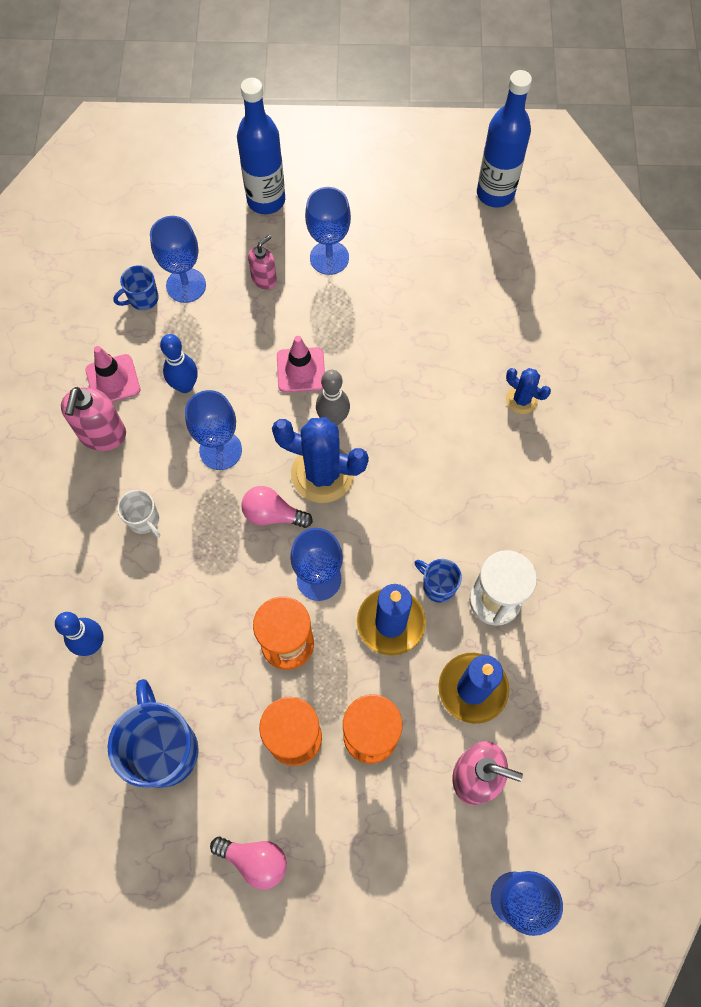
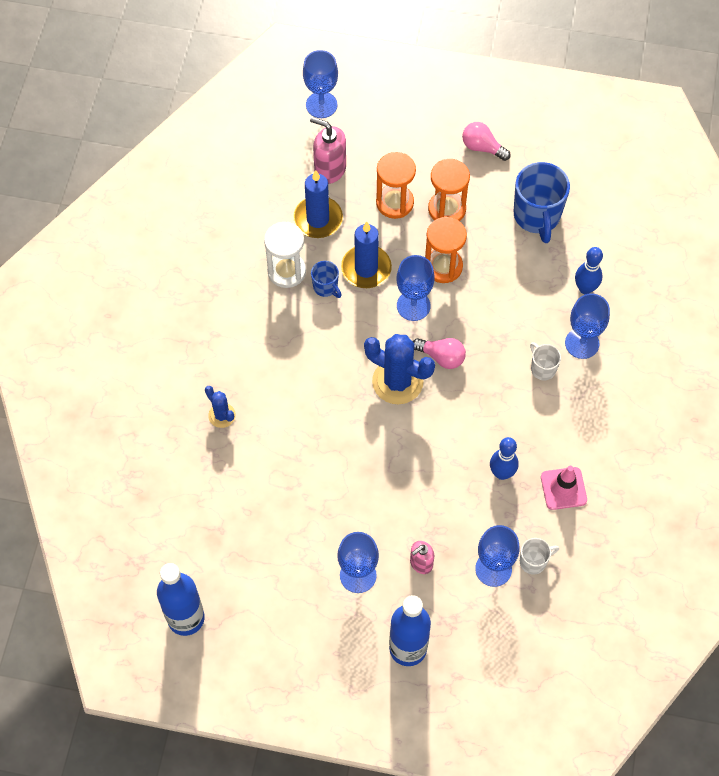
camera: 170 degrees left, 5 degrees down
(102, 434) = (573, 442): pink soap dispenser -> none
(143, 299) = (534, 561): blue mug -> white mug
(220, 450) = (477, 413): blue goblet -> blue goblet (582, 343)
(301, 370) = (401, 471): pink traffic cone -> none
(333, 419) = (381, 424): grey bowling pin -> none

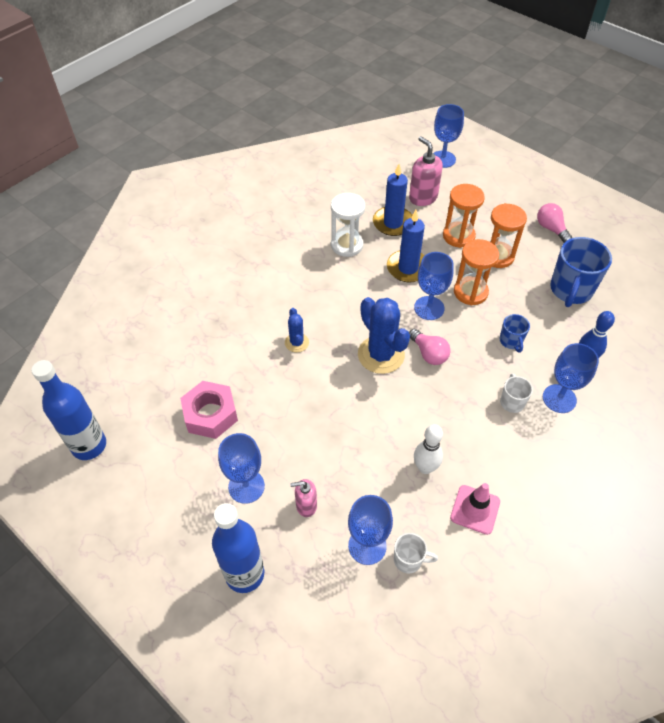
camera: 30 degrees right, 10 degrees down
(222, 415) = (230, 315): blue cactus -> blue cactus (296, 342)
(277, 527) = (210, 414): none -> pink nut
(326, 287) = (369, 267): blue mug -> blue mug (511, 341)
(502, 473) = (425, 467): blue bowling pin -> white bowling pin

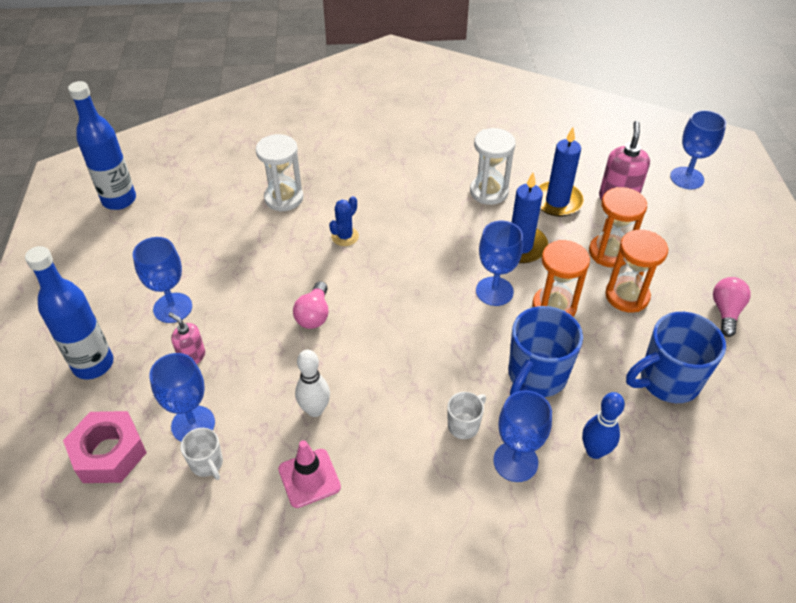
camera: 45 degrees right, 5 degrees down
(210, 414) = (216, 240): pink nut -> pink nut (109, 453)
(219, 347) = (284, 198): none -> white hourglass
(381, 355) = (399, 296): blue cactus -> none
(429, 354) = (442, 327): pink light bulb -> pink light bulb (314, 315)
(511, 341) = (536, 376): blue mug -> blue mug, size x1.97

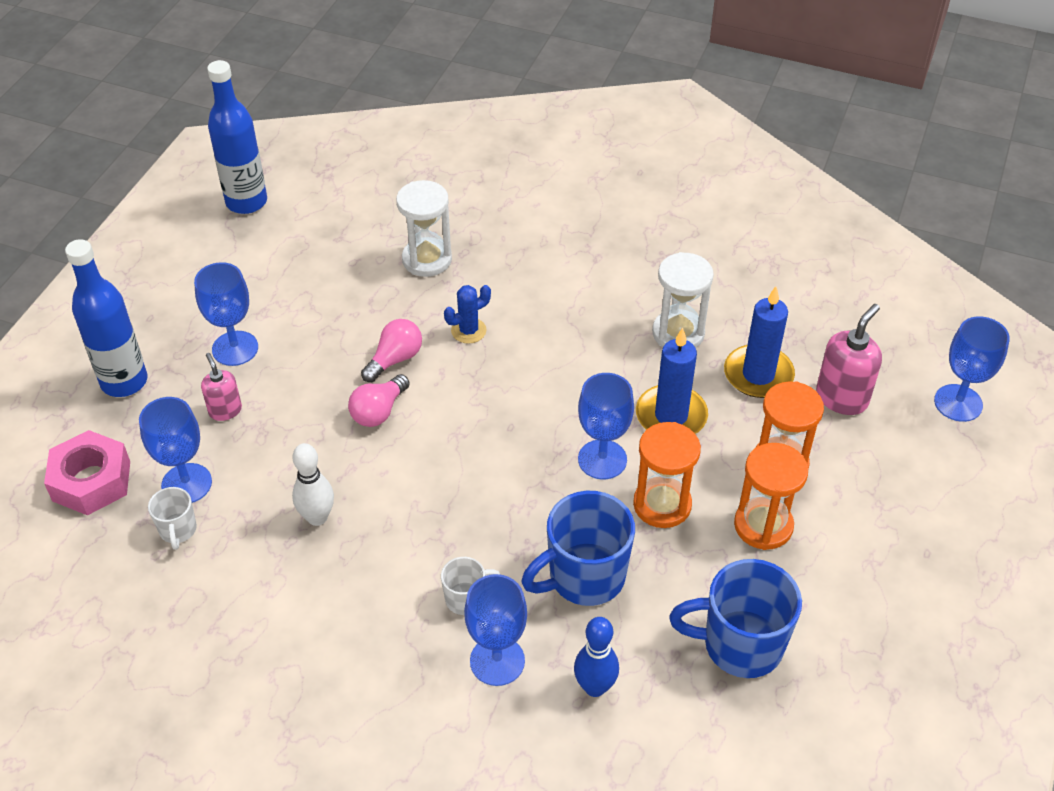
camera: 25 degrees right, 0 degrees up
(309, 478) = (269, 587): pink traffic cone -> none
(725, 312) = (879, 593): pink light bulb -> pink light bulb (395, 359)

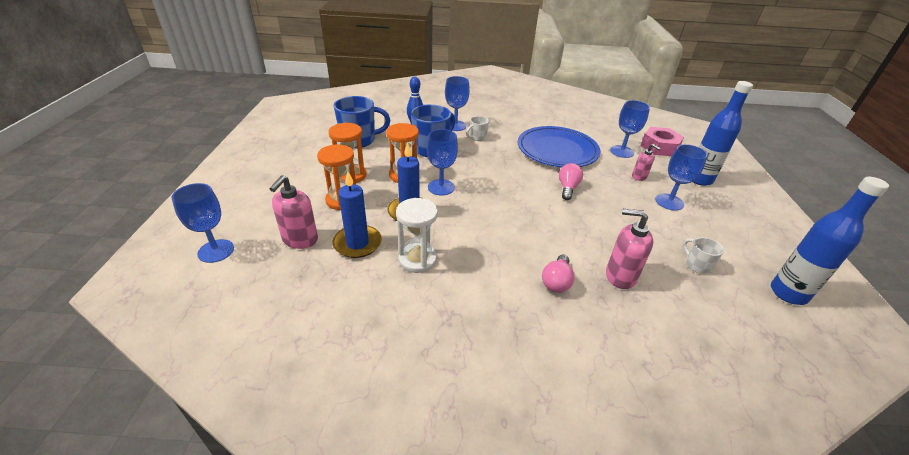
camera: 160 degrees right, 10 degrees down
(178, 530) = (607, 139): white mug -> white mug (696, 265)
(317, 517) = (557, 150): white bowling pin -> blue plate
(395, 359) = (582, 212): pink light bulb -> pink light bulb (556, 281)
(427, 259) = (620, 276): white hourglass -> pink soap dispenser
(468, 331) = (554, 235): blue cactus -> none

